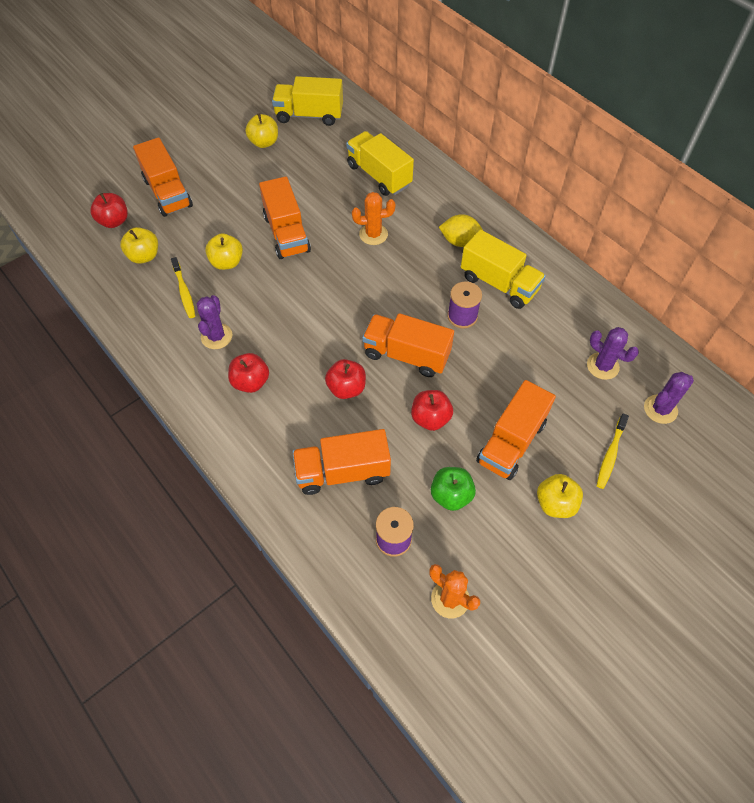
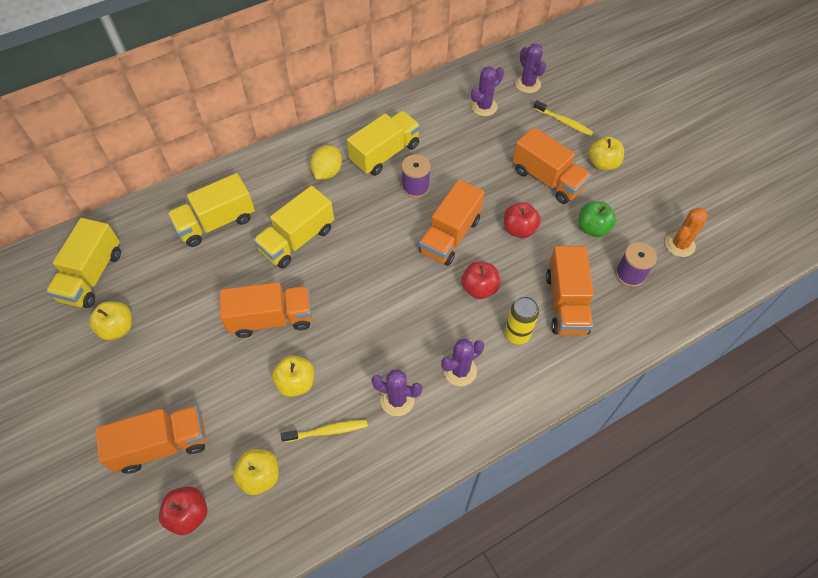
camera: 80 degrees left, 0 degrees up
(251, 382) = (460, 371): red apple -> purple cactus
(297, 427) = (517, 334): none -> yellow can
(373, 234) = (297, 240): orange cactus -> yellow truck

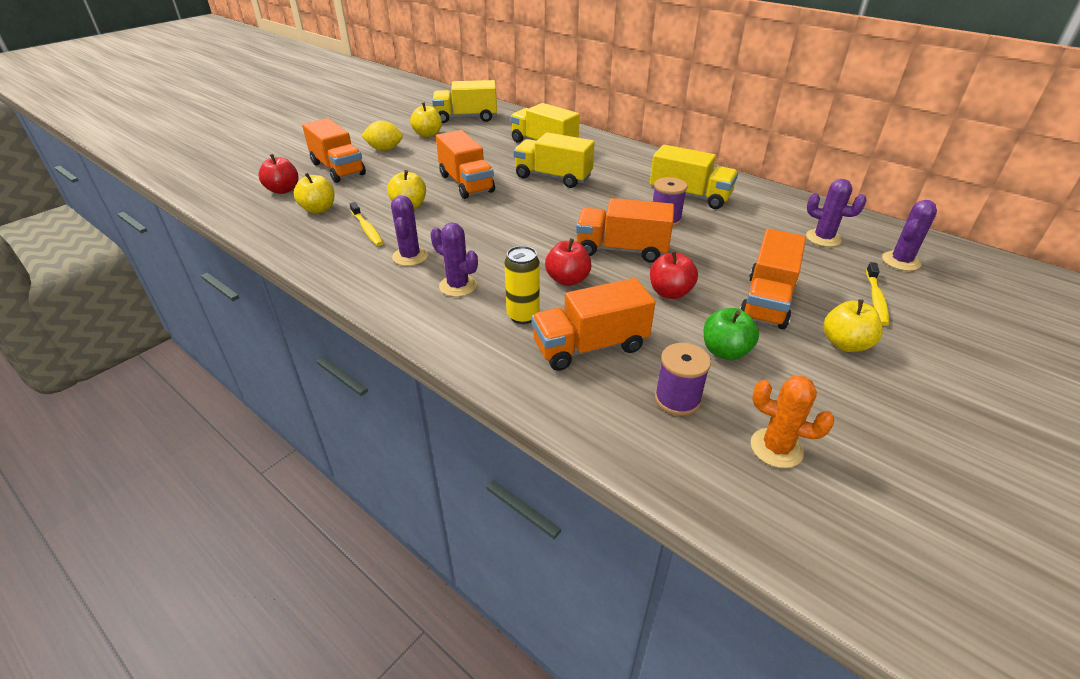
camera: 70 degrees right, 20 degrees down
(327, 172) = (638, 174): yellow lemon -> yellow lemon (384, 149)

